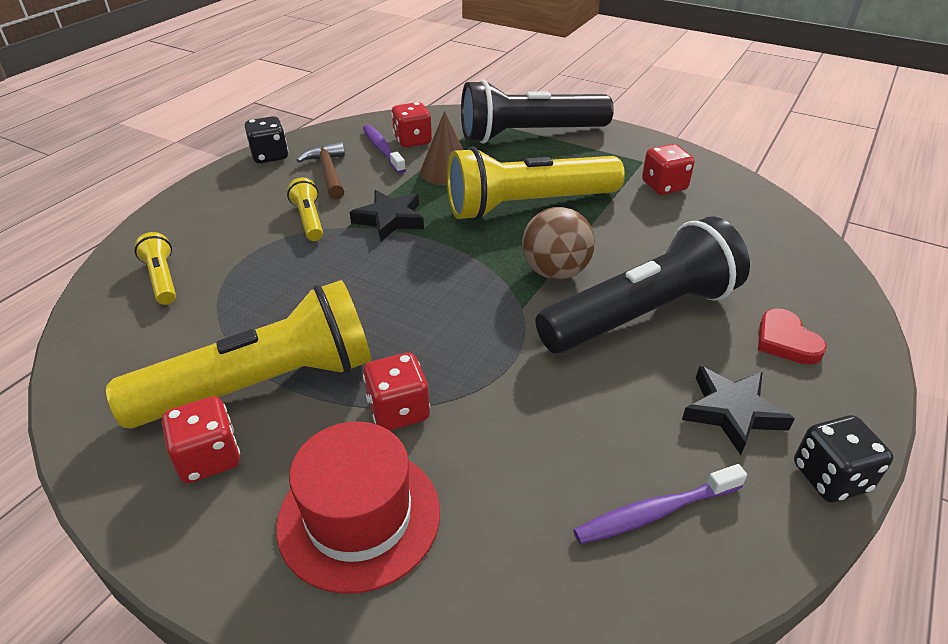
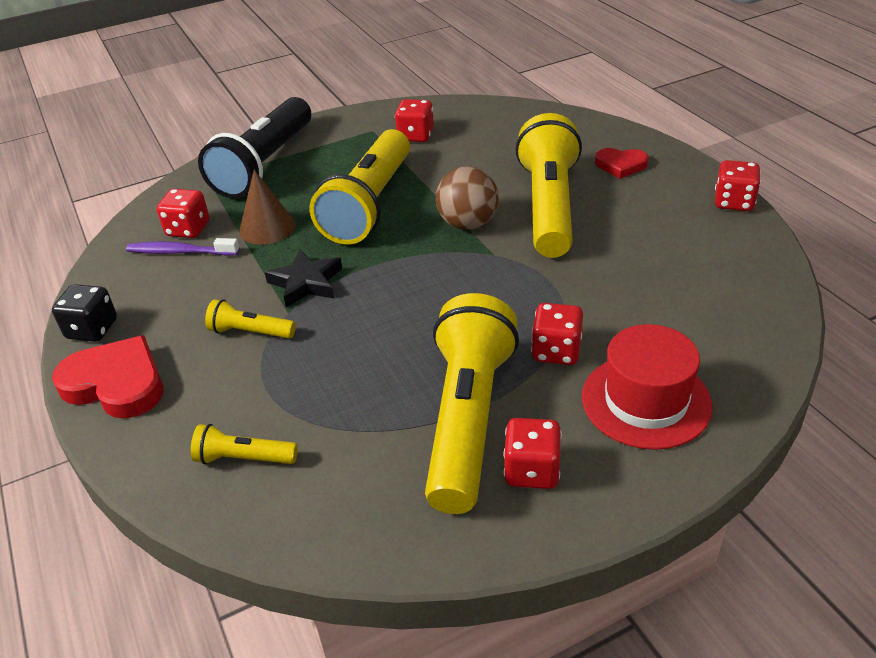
camera: 55 degrees left, 0 degrees up
(218, 190) = (116, 383): none -> red heart
(328, 173) = (179, 297): brown hammer -> none
(641, 314) = (549, 206): black flashlight -> yellow flashlight
(654, 512) = (719, 273): purple toothbrush -> none
(732, 412) = (663, 211): black star -> none
(830, 477) = (733, 202): black dice -> red dice

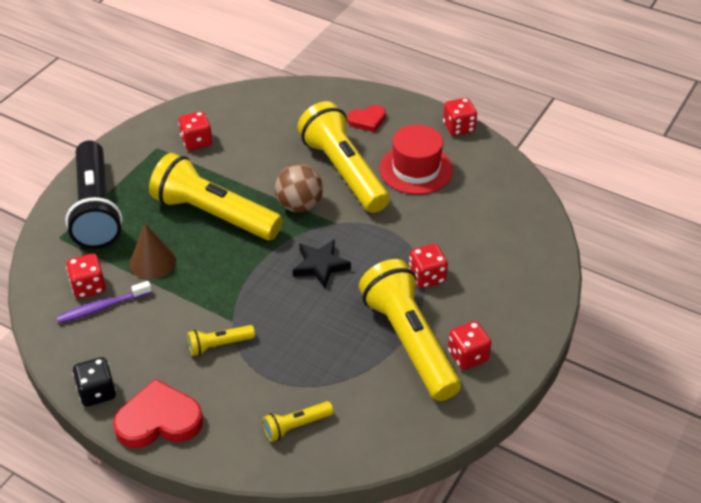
camera: 35 degrees left, 5 degrees up
(306, 283) = (224, 294): black star -> black star (320, 266)
(369, 204) = (214, 214): yellow flashlight -> yellow flashlight turned 135 degrees clockwise
(646, 401) = (498, 287): red hat -> red hat (416, 169)

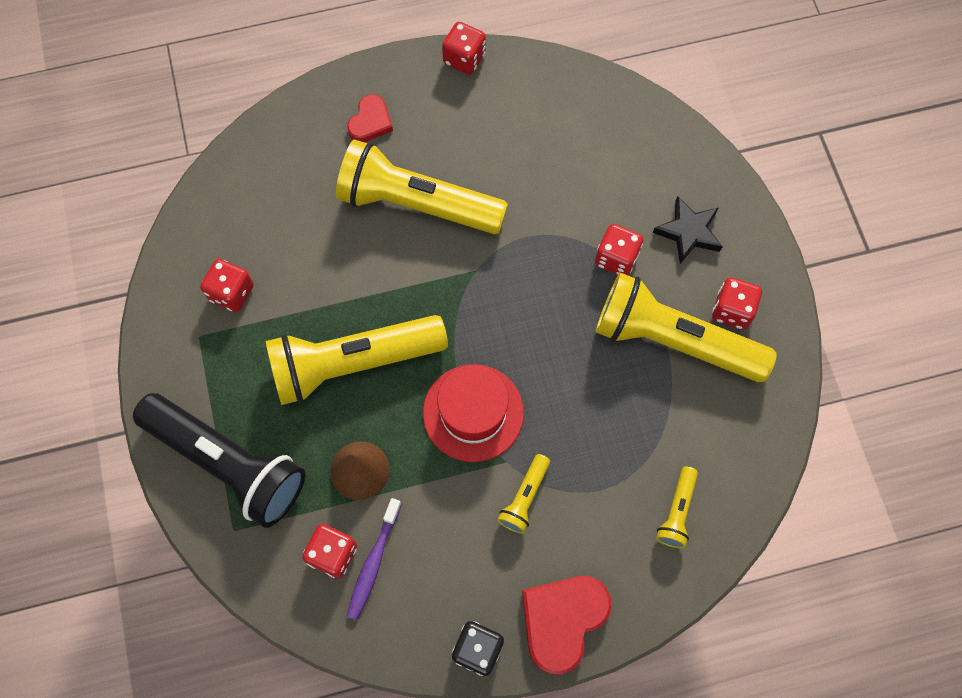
camera: 45 degrees left, 25 degrees up
(299, 205) = (420, 280): brown ball -> none
(320, 266) = (515, 331): black star -> black star (688, 232)
(416, 169) = (479, 143): red hat -> red hat (473, 412)

